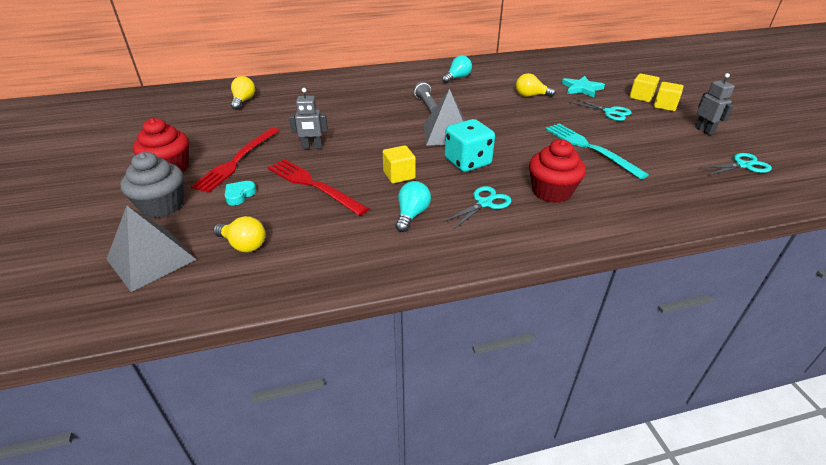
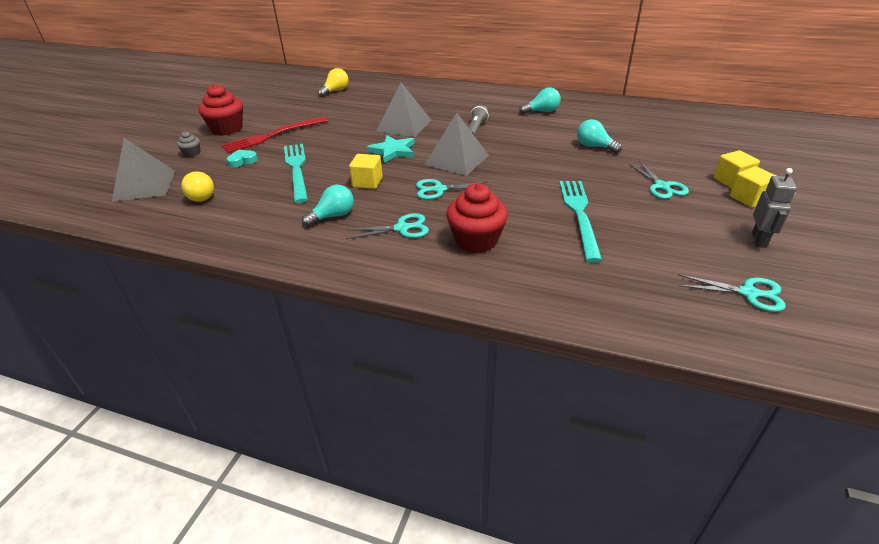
camera: 35 degrees right, 0 degrees up
(162, 206) = (192, 153): grey cupcake -> grey cupcake, size x0.48
(312, 147) = (335, 140): grey robot -> none
(313, 185) = (297, 169): red fork -> turquoise fork
(359, 116) = (404, 125): none -> grey pyramid
(467, 162) = (438, 190): turquoise dice -> turquoise scissors
(531, 96) = (594, 147): yellow light bulb -> turquoise light bulb
(582, 88) = (667, 153): turquoise star -> turquoise star (393, 151)

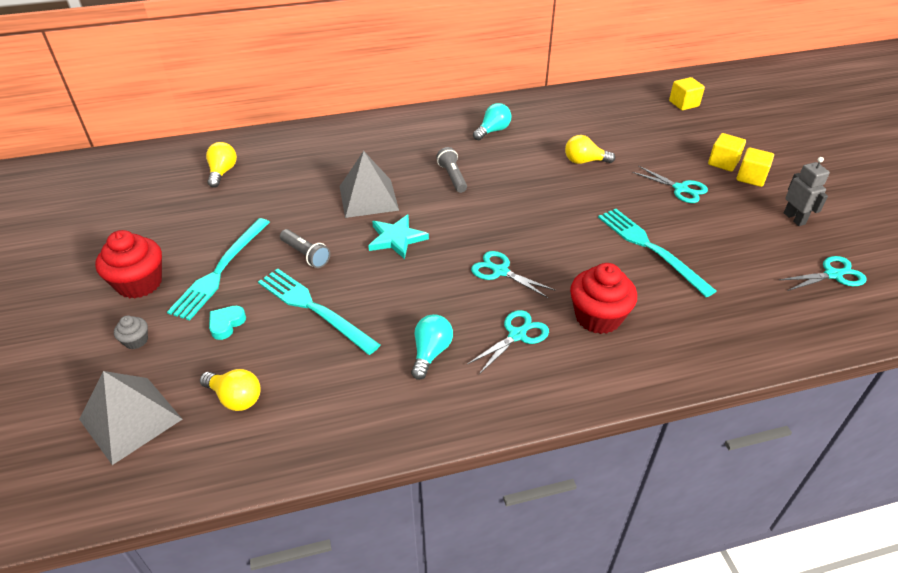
camera: 35 degrees left, 5 degrees up
(273, 135) = (220, 270): red fork -> turquoise fork
(328, 142) = (306, 254): none -> grey flashlight
(367, 182) = (416, 292): yellow cube -> yellow cube (683, 104)
(438, 190) = (500, 271): turquoise scissors -> turquoise scissors turned 75 degrees clockwise
(457, 160) = (476, 225): grey pyramid -> none
(594, 147) = (584, 161): turquoise light bulb -> yellow light bulb

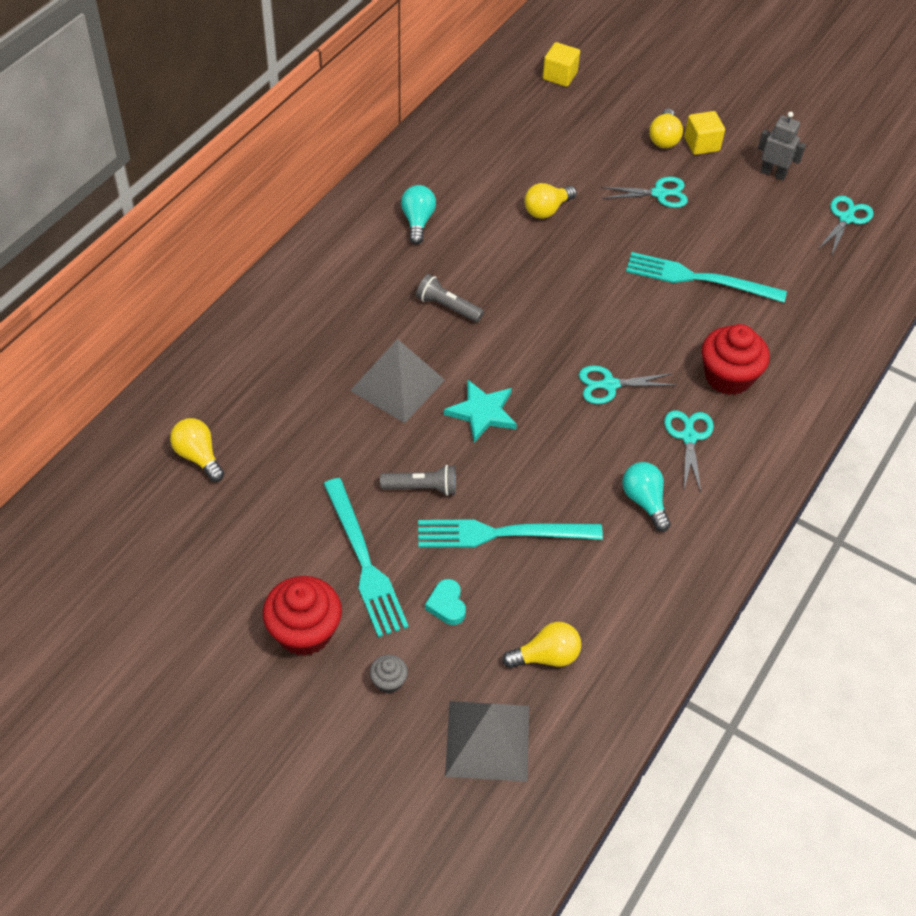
camera: 45 degrees left, 10 degrees up
(723, 162) = (664, 138): yellow cube -> yellow light bulb

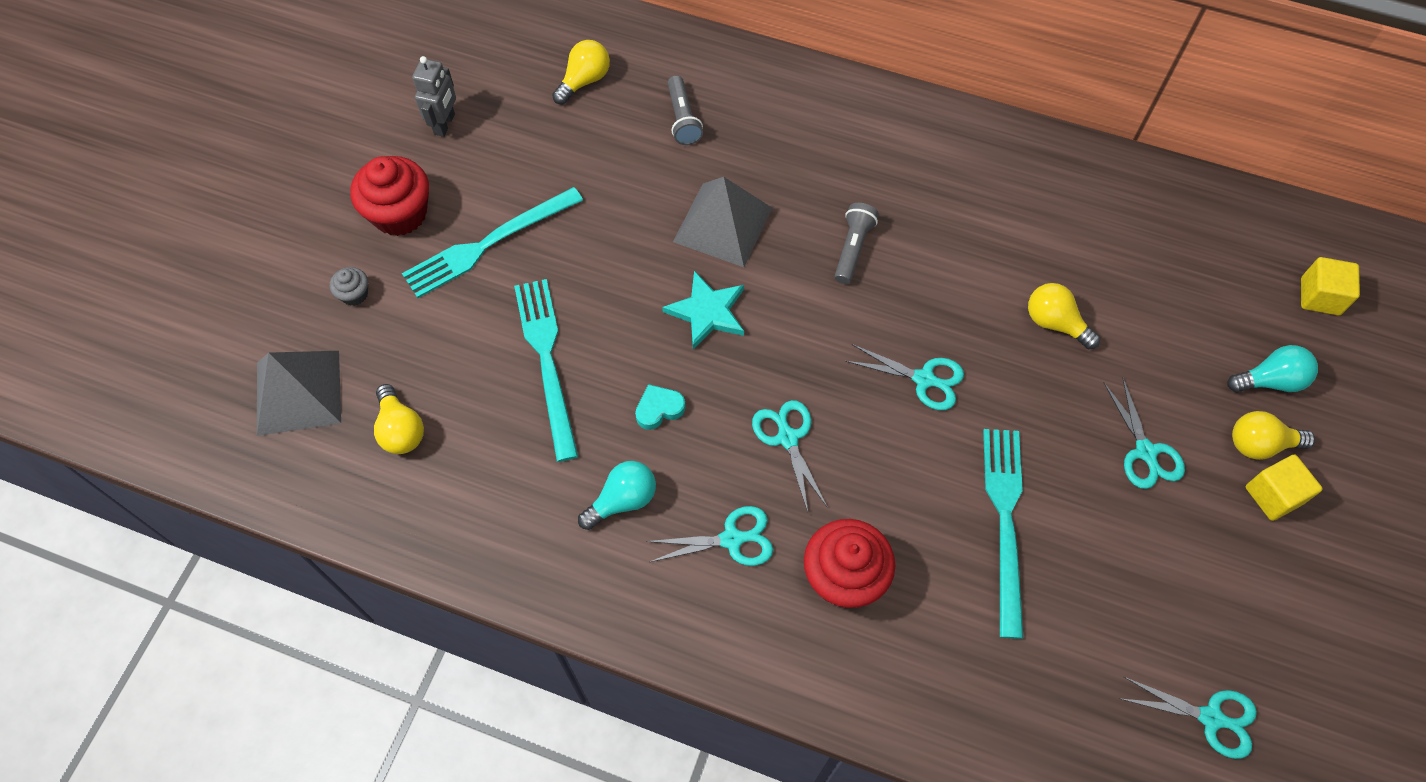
camera: 80 degrees right, 10 degrees up
(417, 221) = (976, 192): turquoise light bulb -> turquoise light bulb (1270, 381)
(422, 488) = (590, 275): grey flashlight -> grey flashlight (682, 119)
(447, 605) = (449, 326): turquoise heart -> turquoise heart (659, 409)
(577, 293) = (924, 379): none -> turquoise scissors
(773, 173) = (1259, 601): grey robot -> grey robot (445, 124)

